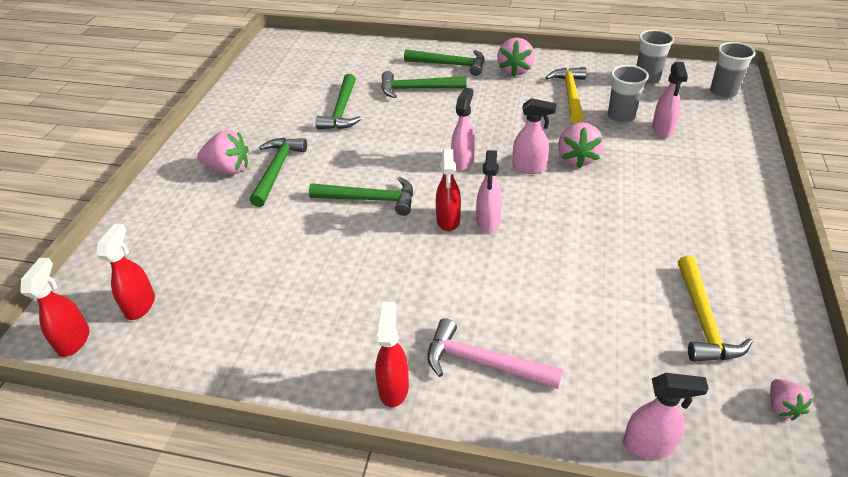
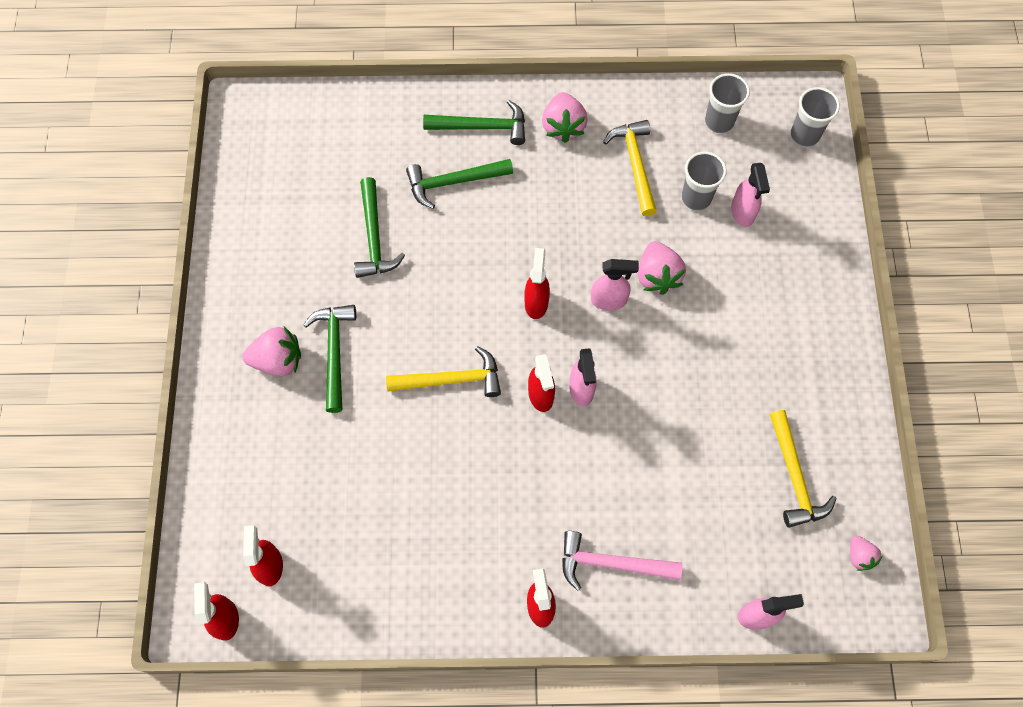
camera: 15 degrees left, 25 degrees up
(370, 200) = (452, 380): green hammer -> yellow hammer
(463, 161) = (536, 302): pink spray bottle -> red spray bottle

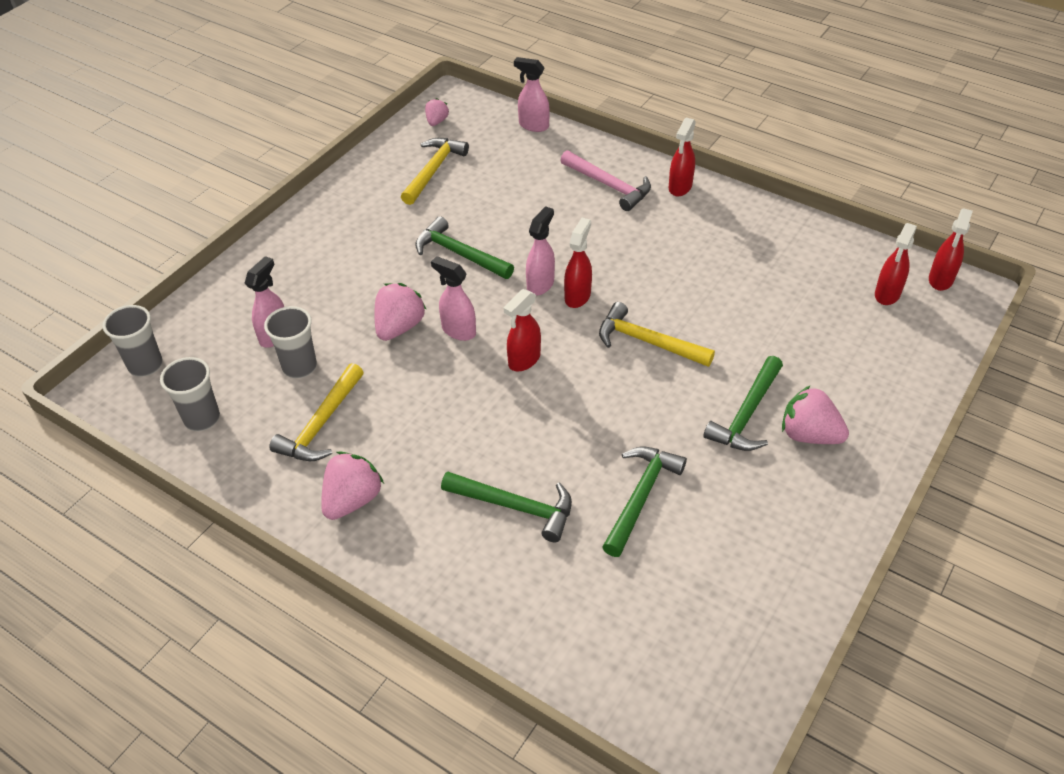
camera: 145 degrees left, 20 degrees down
(482, 127) = (436, 549): green hammer -> green hammer (459, 254)

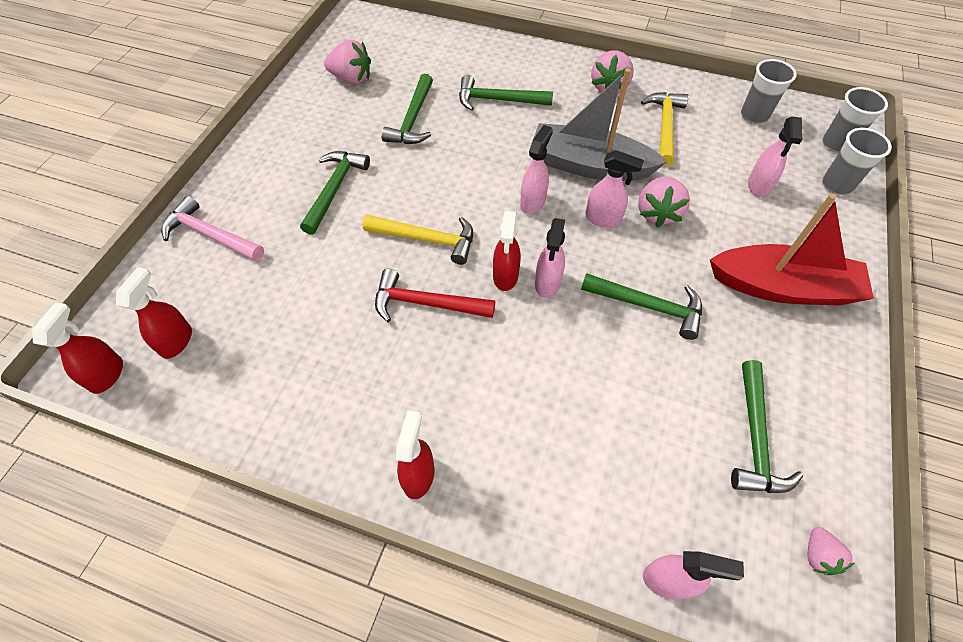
camera: 165 degrees right, 10 degrees up
(299, 367) = (715, 164): grey cup -> grey cup (836, 185)
(333, 248) = (782, 287): none -> red boat
(434, 170) = (754, 438): yellow hammer -> green hammer
(441, 390) = (589, 166): none -> grey boat
(524, 360) = (533, 202): red spray bottle -> pink spray bottle
(609, 186) = (514, 457): pink hammer -> pink hammer (210, 235)
(657, 287) = (426, 303): none -> red hammer
(809, 435) = (284, 182): pink strawberry -> pink strawberry (351, 79)

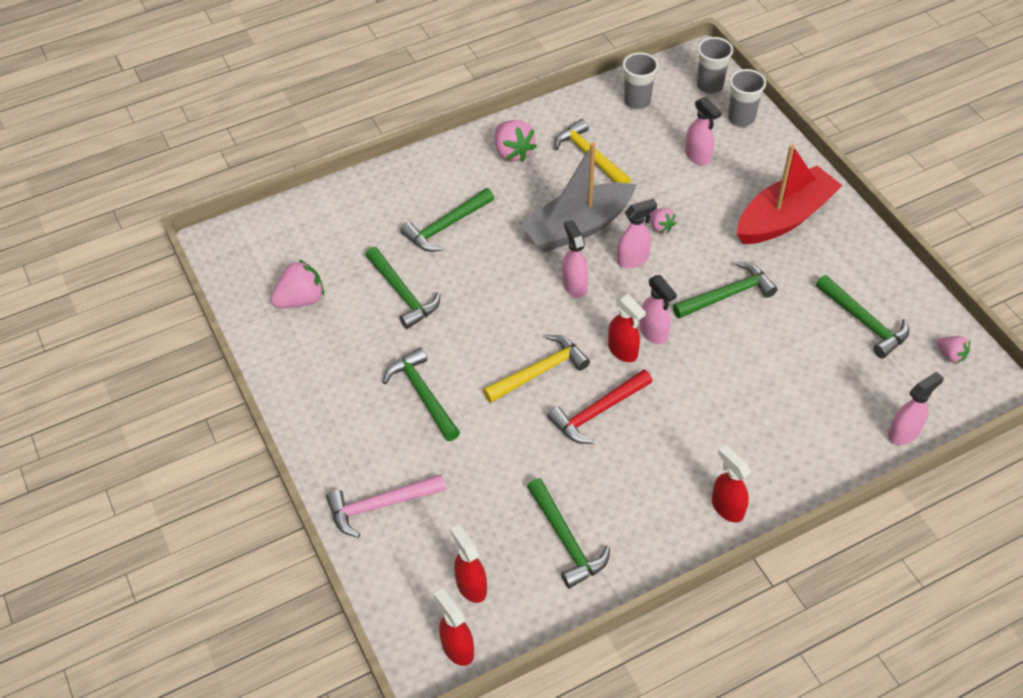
camera: 45 degrees left, 5 degrees down
(274, 374) = (566, 540): none -> green hammer
(657, 213) = (660, 227): pink strawberry -> pink strawberry, size x0.58

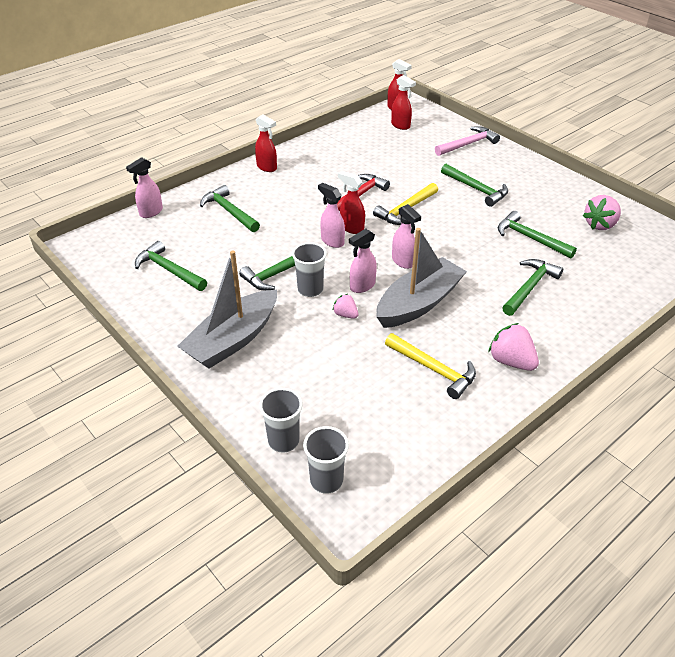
camera: 165 degrees right, 10 degrees down
(566, 540) = (357, 145): green hammer -> green hammer (229, 211)
(637, 102) = (406, 442): grey cup -> grey cup (310, 289)
(698, 156) = (324, 387): pink spray bottle -> none
(784, 218) = (233, 339): red boat -> grey boat
(951, 355) = (104, 258): pink strawberry -> none

